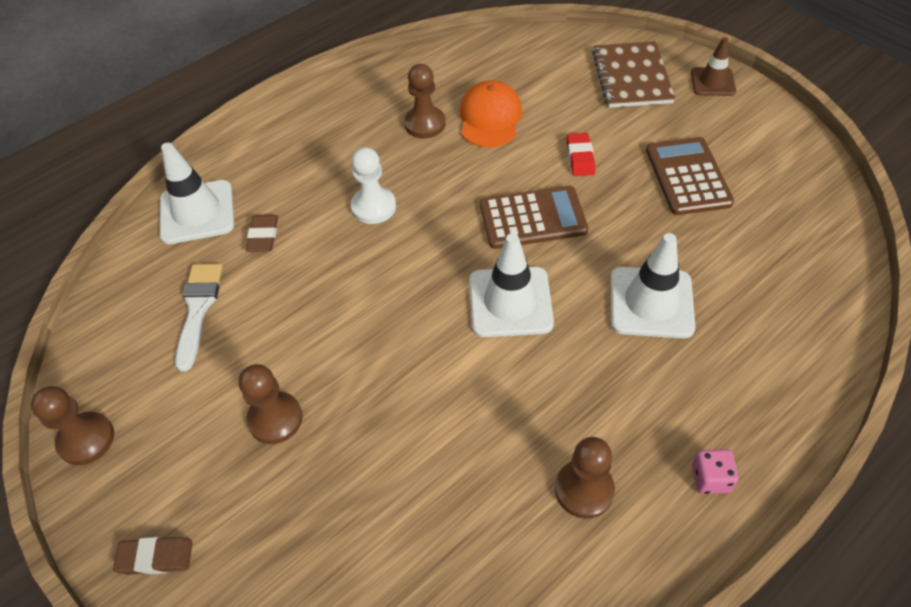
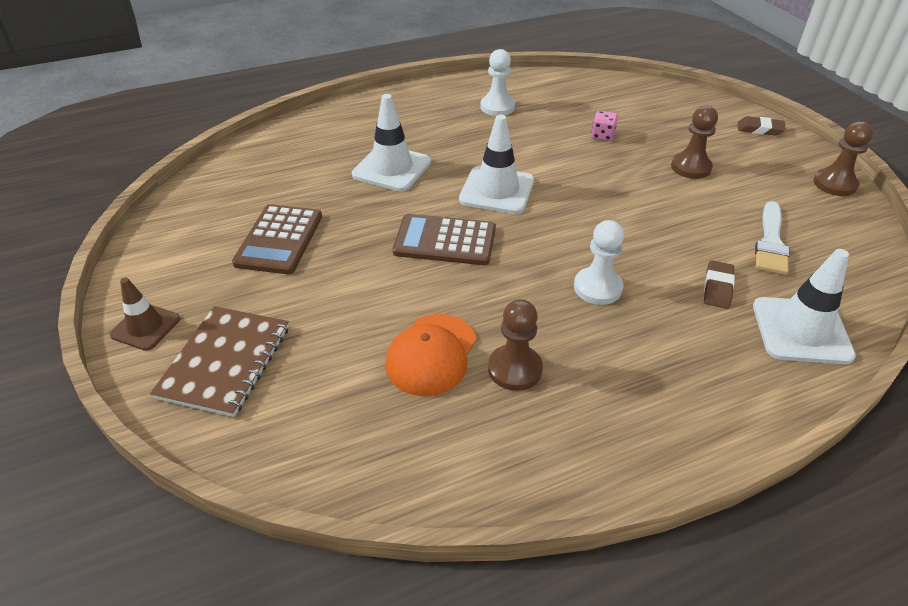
camera: 165 degrees left, 10 degrees down
(580, 157) = (362, 282): red eraser -> none
(584, 490) = (497, 107): brown pawn -> white pawn
(710, 478) = (424, 98): pink dice -> pink dice (602, 136)

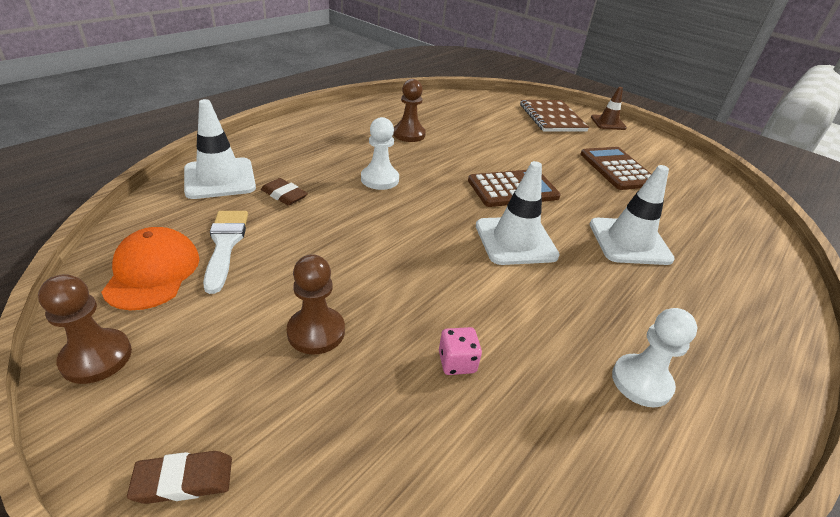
camera: 150 degrees right, 5 degrees down
(431, 354) = (458, 133): orange cap -> orange cap (153, 272)
(717, 288) = (284, 195): brown eraser -> brown eraser turned 45 degrees counterclockwise

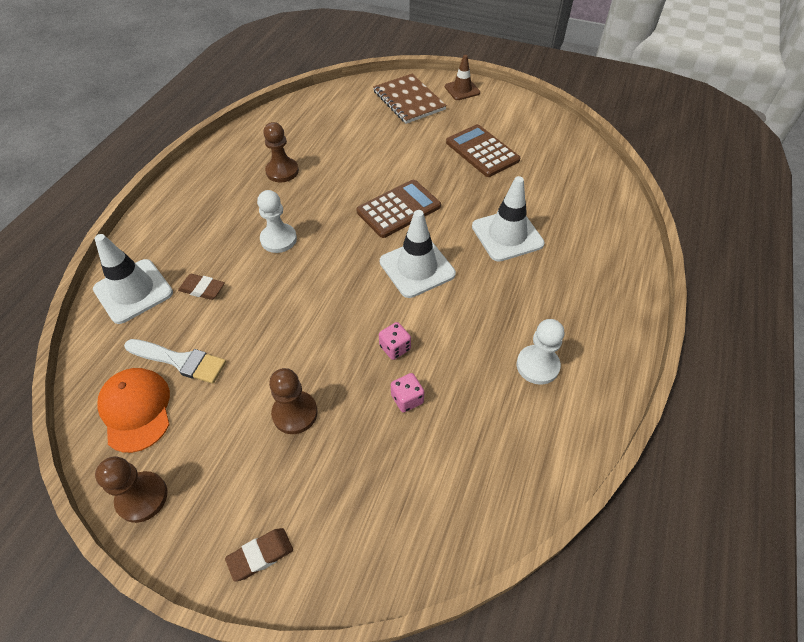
camera: 15 degrees left, 15 degrees up
(225, 245) = (180, 361): white brush -> white brush turned 135 degrees clockwise
(462, 305) = (395, 348): none -> pink dice

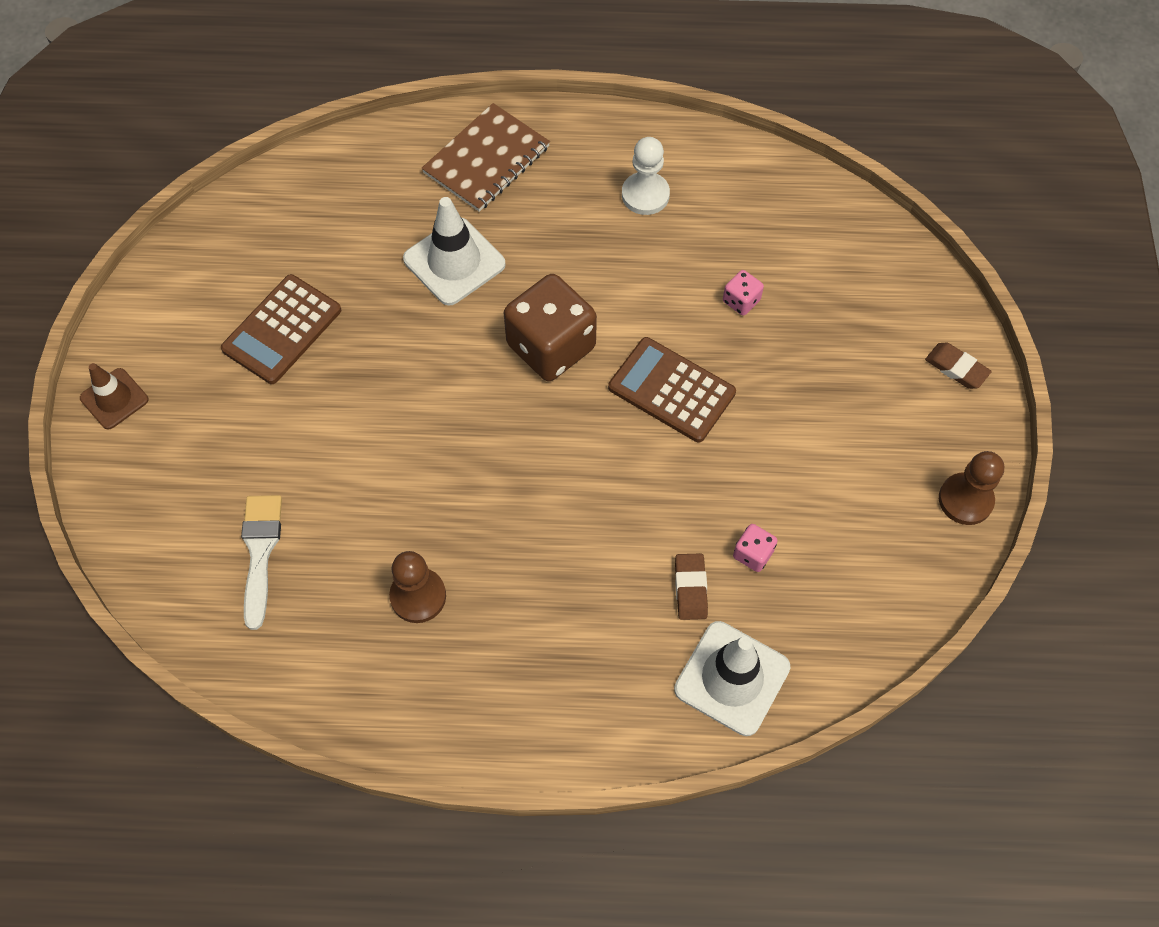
camera: 110 degrees left, 10 degrees up
(136, 410) = (884, 565): orange cap -> none
(180, 361) = (804, 554): white brush -> white brush (260, 552)
(278, 239) = (565, 534): white pawn -> none
(295, 413) = (808, 400): brown pawn -> none
(395, 348) = (682, 332): pink dice -> pink dice (753, 554)
(398, 209) = (449, 401): brown calculator -> brown calculator (671, 390)
(408, 100) = (167, 472): brown notebook -> brown notebook (486, 160)
(417, 268) = (551, 346): white traffic cone -> brown dice

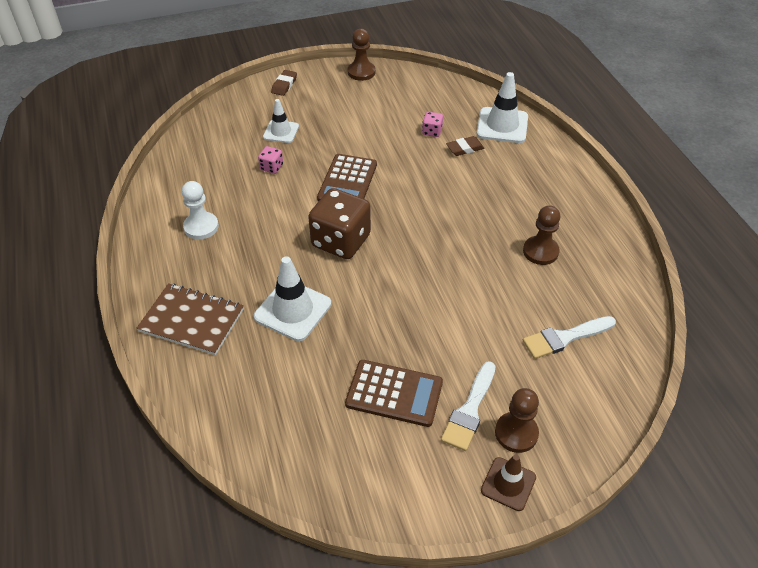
camera: 110 degrees left, 15 degrees down
(165, 433) = (516, 433): none -> brown pawn
(219, 398) = (469, 410): none -> white brush
(825, 333) = (281, 132): none -> white traffic cone

